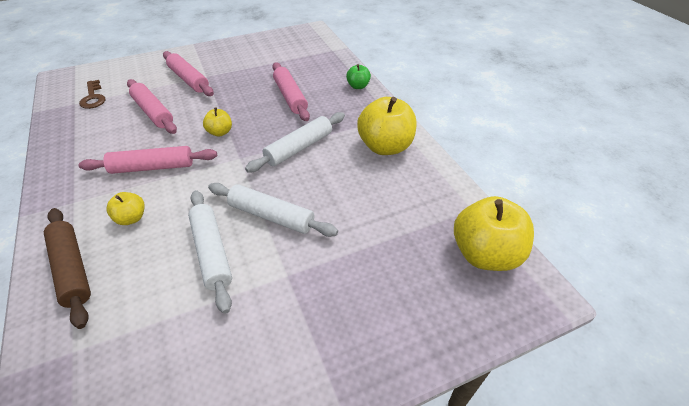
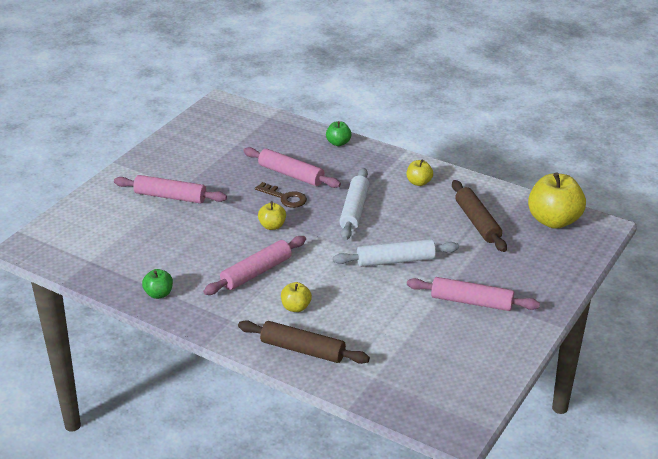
camera: 35 degrees left, 10 degrees down
(68, 150) = (159, 294): none -> green apple
(93, 97) = (100, 248): brown key -> brown key (285, 197)
(153, 112) = (184, 236): pink rolling pin -> pink rolling pin (471, 301)
(212, 252) = (384, 297): white rolling pin -> none
(385, 147) = (419, 182): yellow apple -> yellow apple, size x0.50
(396, 214) = (477, 222): none -> brown rolling pin

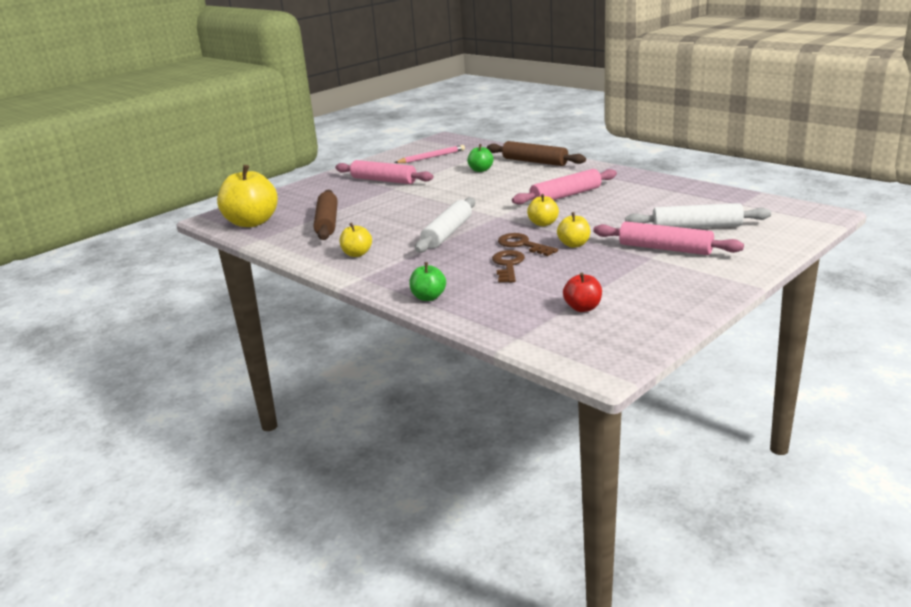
camera: 165 degrees left, 10 degrees down
(159, 294) = (660, 185): green apple -> green apple (480, 170)
(232, 139) = (583, 308): none -> red apple
(291, 174) = (508, 265): pink rolling pin -> brown key
(296, 307) = (534, 178): yellow apple -> yellow apple (574, 244)
(395, 261) = (430, 201): white rolling pin -> white rolling pin (696, 227)
(444, 364) = (431, 157): none -> pink pencil

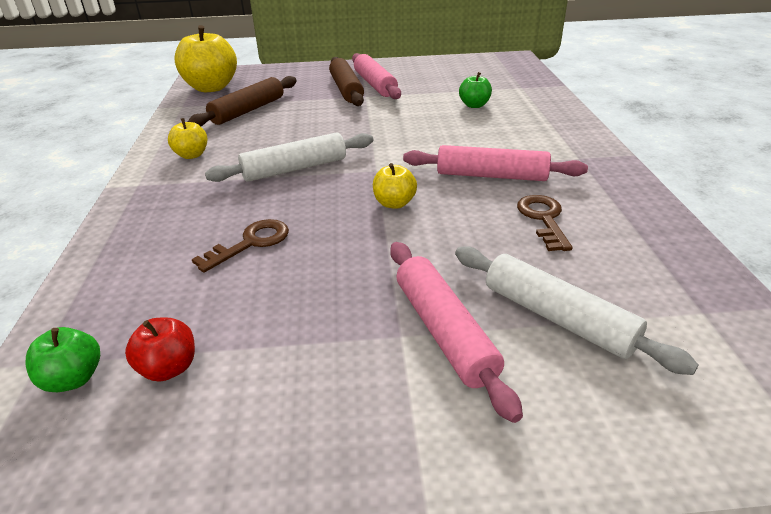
camera: 40 degrees right, 10 degrees up
(428, 297) = (116, 242): green apple -> green apple (73, 379)
(431, 157) = (462, 74): pink pencil -> none
(522, 245) = (318, 222): brown key -> brown key (543, 219)
(535, 162) = (545, 116): brown rolling pin -> brown rolling pin (346, 89)
(574, 244) = (362, 253): yellow apple -> none

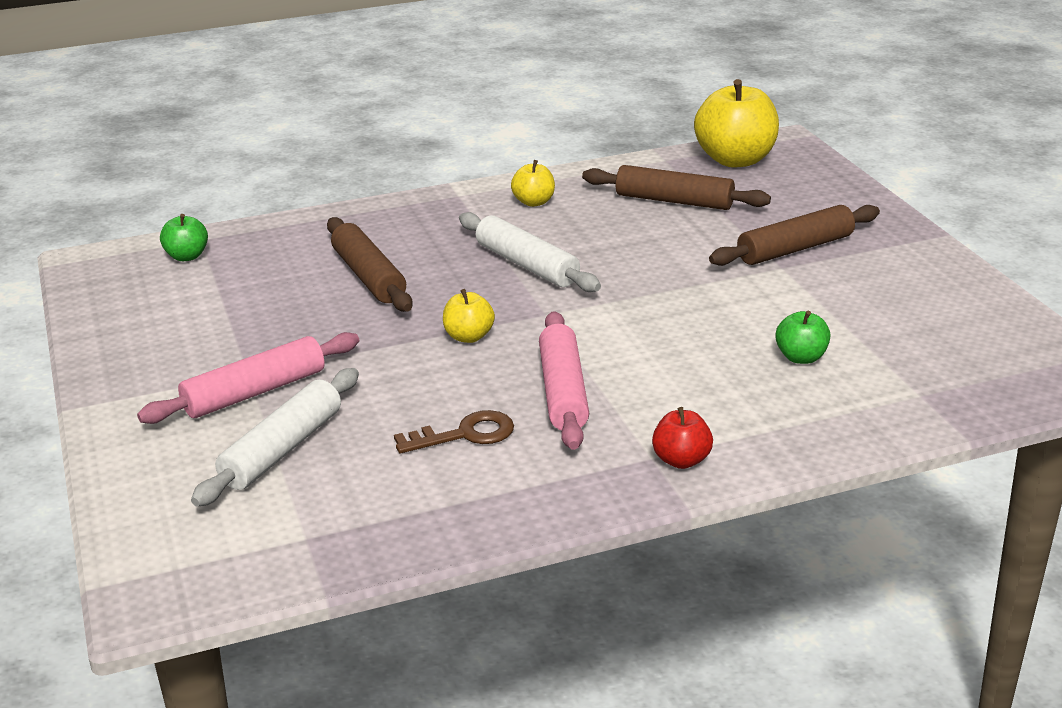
camera: 75 degrees right, 5 degrees down
(169, 368) = (200, 286): red apple -> red apple (681, 460)
(251, 243) = (368, 276): brown key -> brown rolling pin
(375, 84) = (833, 266): pink rolling pin -> none

